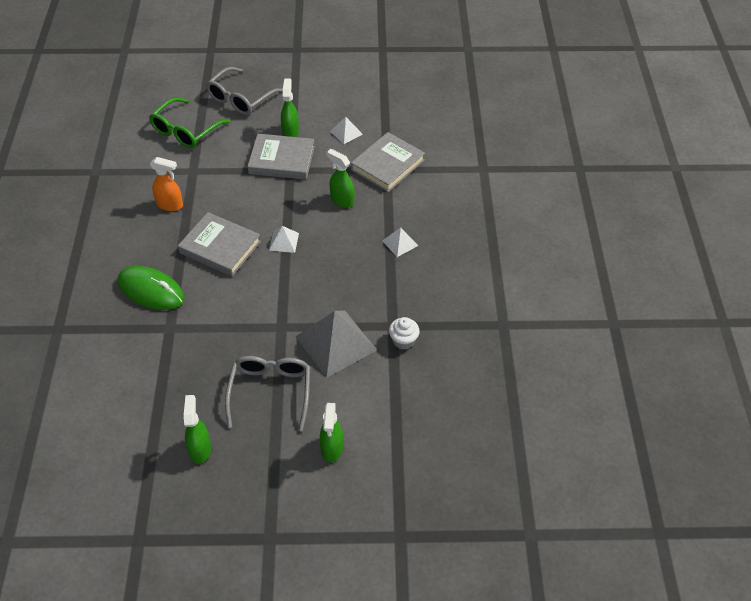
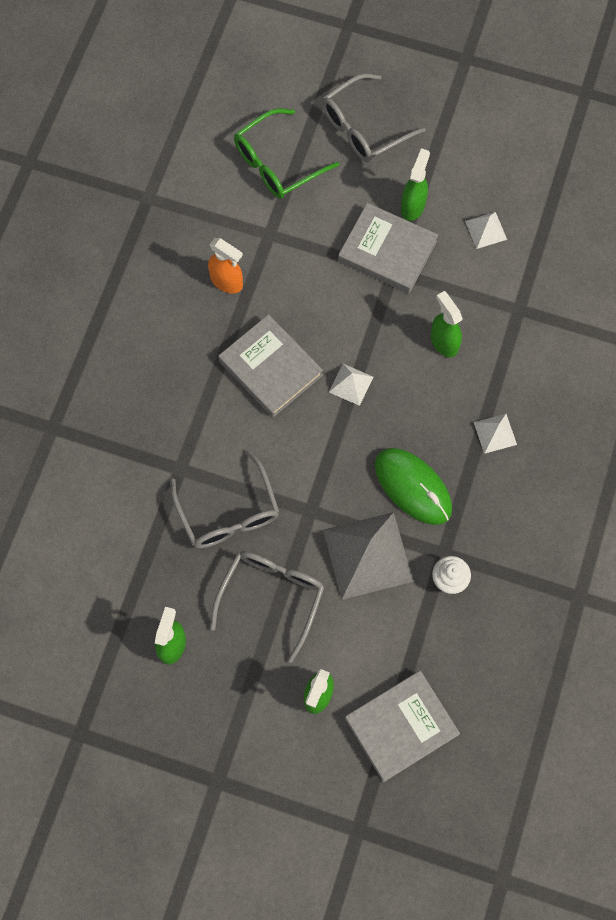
camera: 20 degrees right, 20 degrees up
(151, 290) = (171, 407): green mouse -> green mouse (413, 487)
(217, 345) = (228, 512): none -> grey glasses
(387, 165) = (522, 302): grey book -> grey book (401, 726)

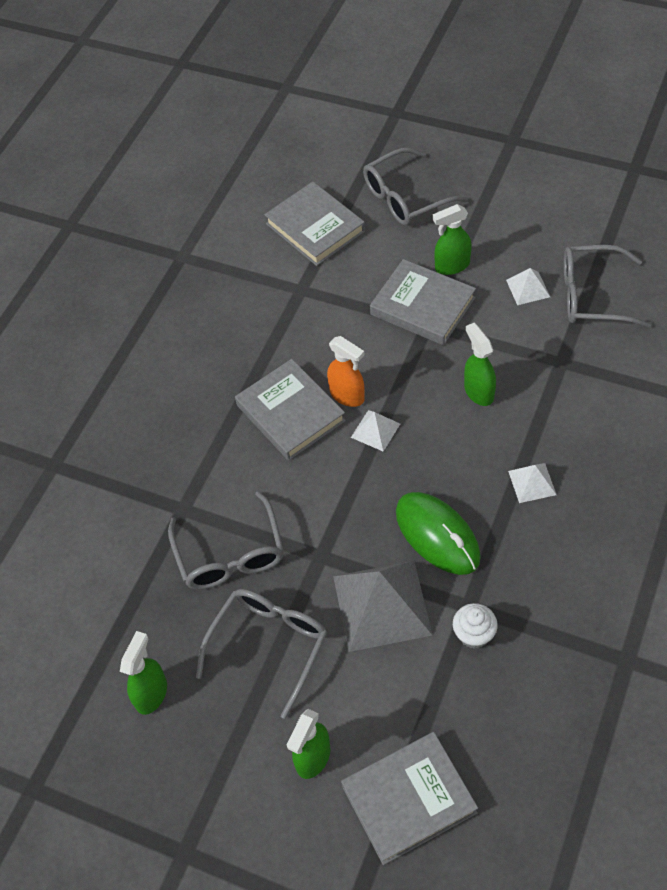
camera: 10 degrees right, 15 degrees down
(227, 282) = (253, 331): orange spray bottle -> orange spray bottle (347, 395)
(277, 163) = (315, 227): green glasses -> grey book
(413, 206) = (452, 266): green spray bottle -> green spray bottle turned 135 degrees counterclockwise
(546, 237) = (592, 296): none -> grey glasses

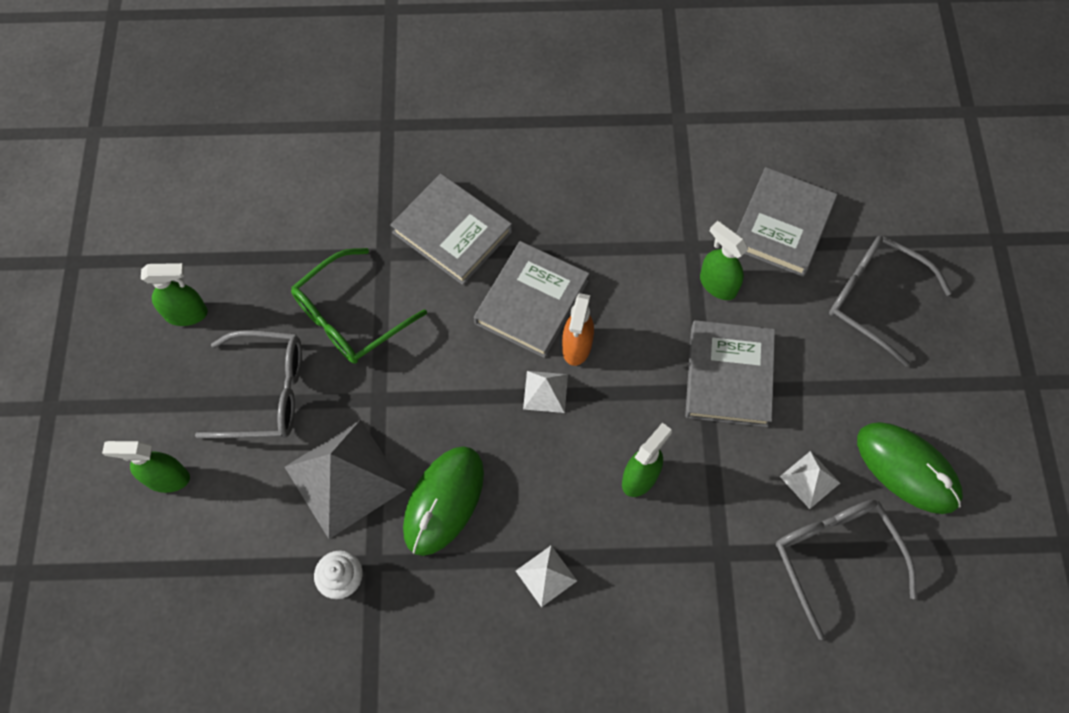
camera: 60 degrees right, 10 degrees up
(230, 554) = (350, 317): grey glasses -> green glasses
(409, 799) = (151, 582): grey book -> grey book (452, 232)
(452, 266) = (800, 385): green spray bottle -> green spray bottle (717, 284)
(545, 230) = (907, 469): none -> green mouse

